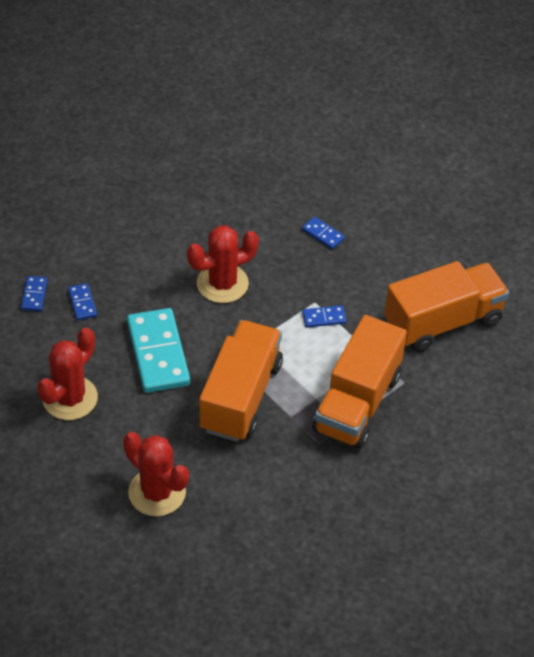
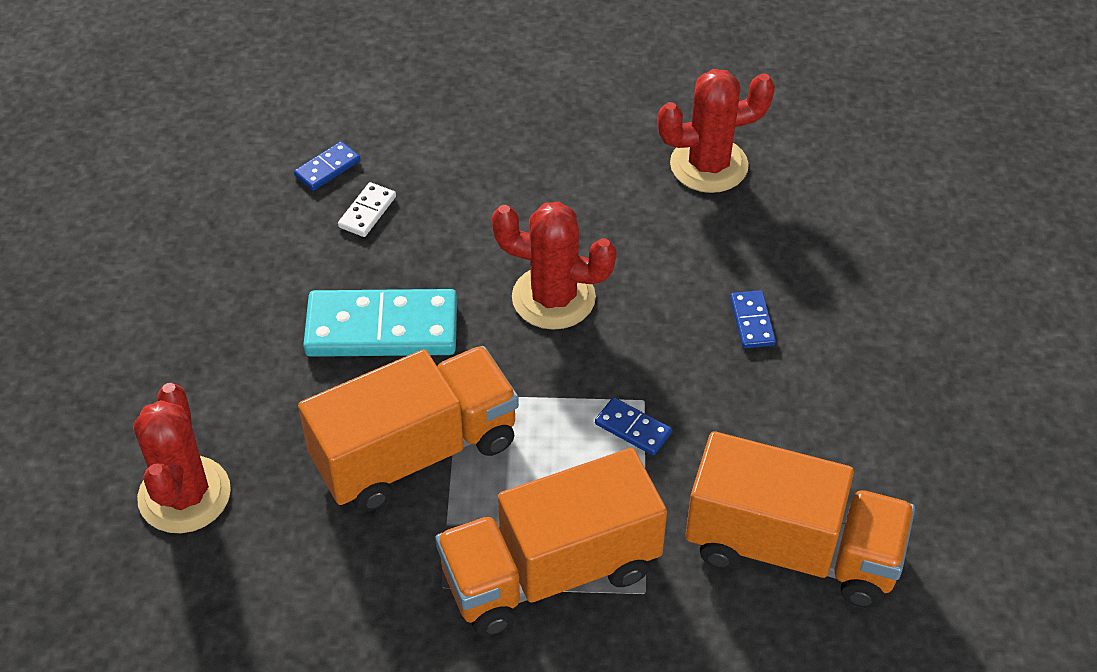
camera: 45 degrees right, 0 degrees up
(70, 398) = (226, 311): red cactus -> red cactus (709, 165)
(82, 303) = (367, 212): blue domino -> white domino
(158, 353) = (382, 329): turquoise domino -> turquoise domino turned 60 degrees clockwise

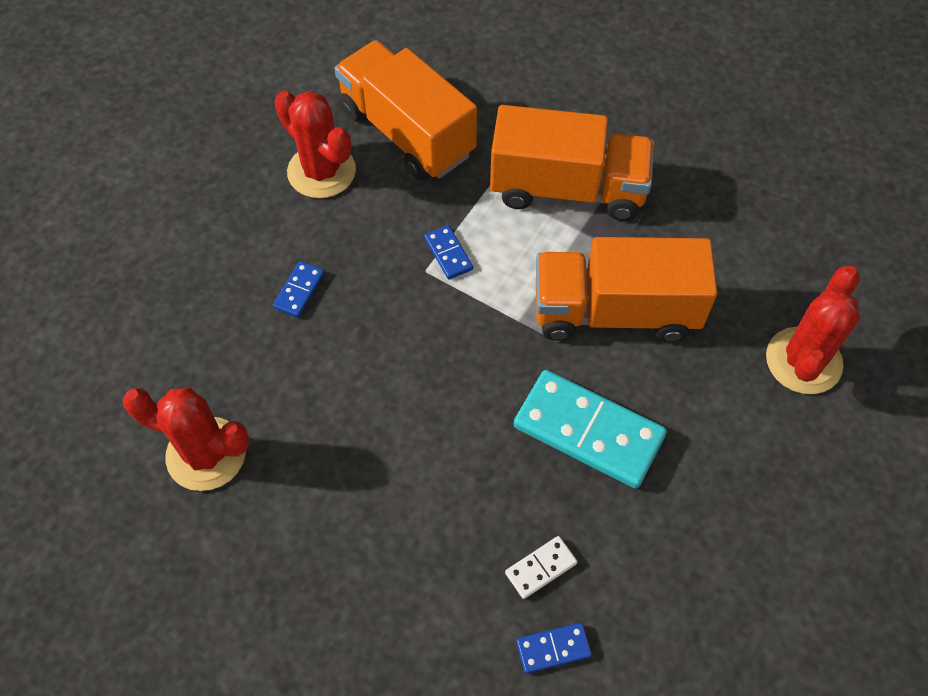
camera: 150 degrees left, 10 degrees up
(553, 298) = (433, 388): red cactus -> red cactus (321, 171)

